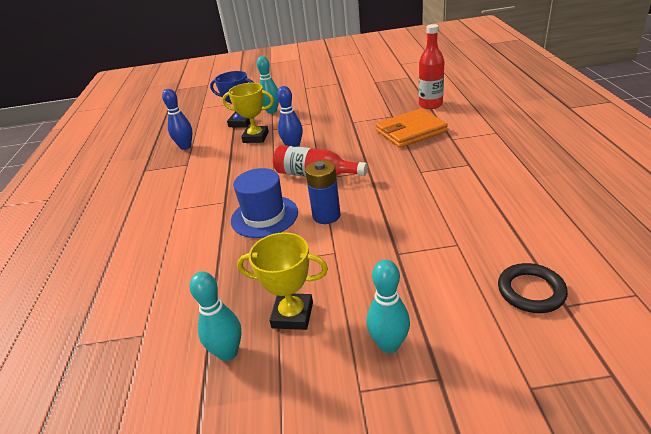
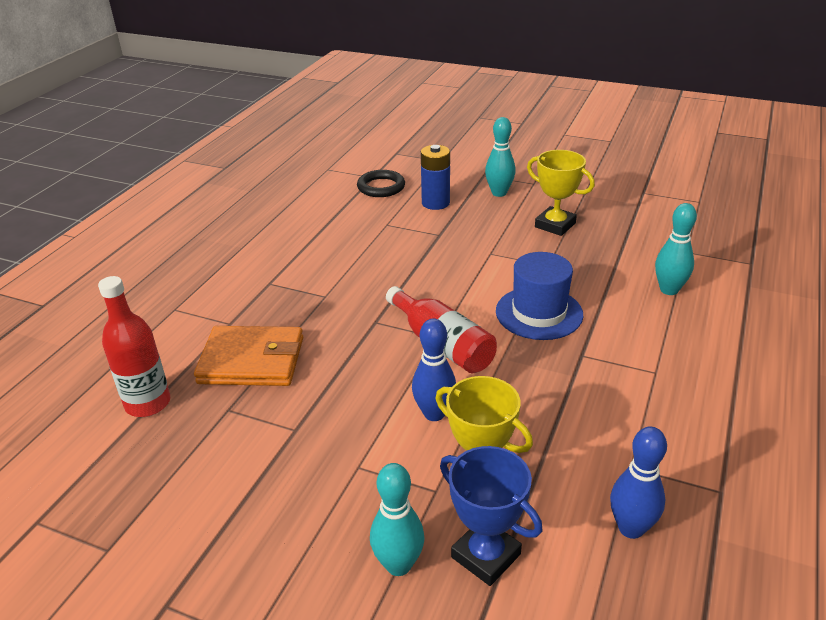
camera: 155 degrees left, 0 degrees up
(228, 352) = (614, 221): turquoise bowling pin -> turquoise bowling pin (669, 290)
(326, 216) = (471, 287): blue battery -> blue battery (435, 203)

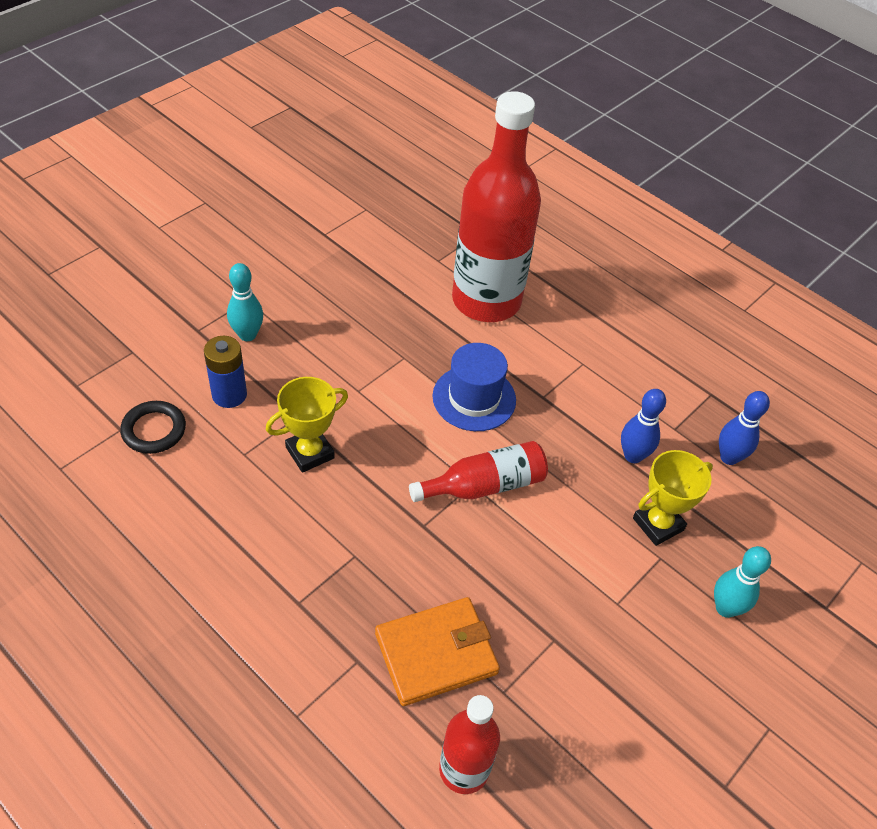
camera: 75 degrees left, 15 degrees up
(251, 360) = (436, 653): orange wallet -> orange wallet turned 45 degrees clockwise
(434, 413) = (574, 526): blue bowling pin -> blue bowling pin (633, 456)
(486, 556) = (731, 550): blue trophy -> none
(555, 225) = (340, 322): yellow trophy -> yellow trophy (310, 453)
(669, 290) = (486, 300): turquoise bowling pin -> red bottle

